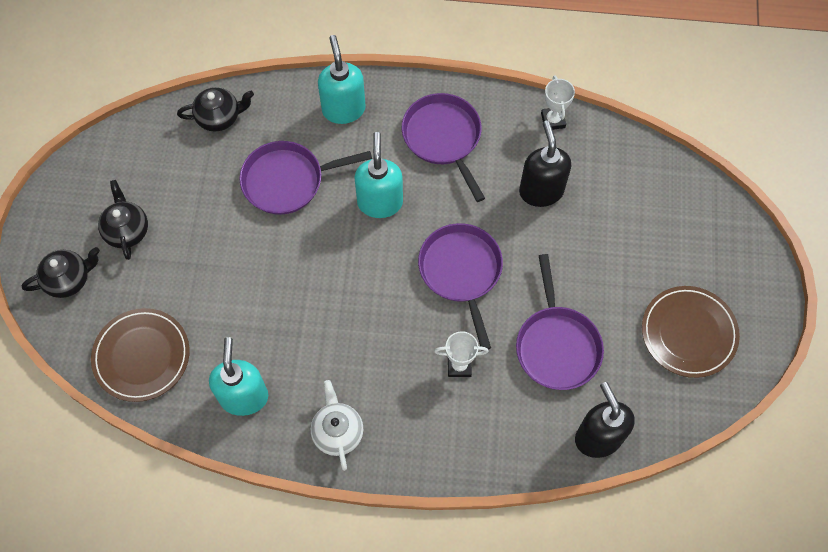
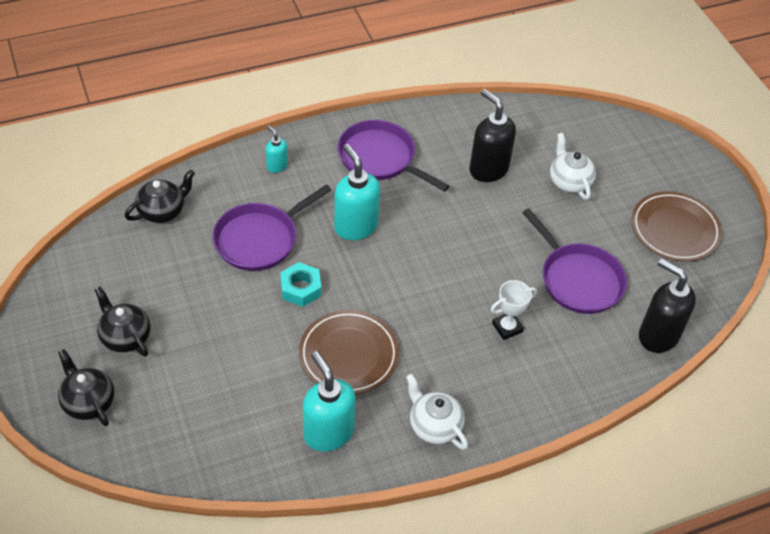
camera: 30 degrees left, 15 degrees down
(68, 279) = (88, 402): black teapot -> black teapot turned 75 degrees counterclockwise
(142, 356) = (205, 439): brown plate -> brown plate (348, 355)
(296, 246) = (300, 288): none -> turquoise nut
(343, 109) = (277, 166): turquoise soap dispenser -> turquoise soap dispenser, size x0.52
(461, 271) = (461, 254): purple pan -> none
(553, 120) = (463, 114): white trophy -> none
(614, 237) = (569, 181): none -> white teapot

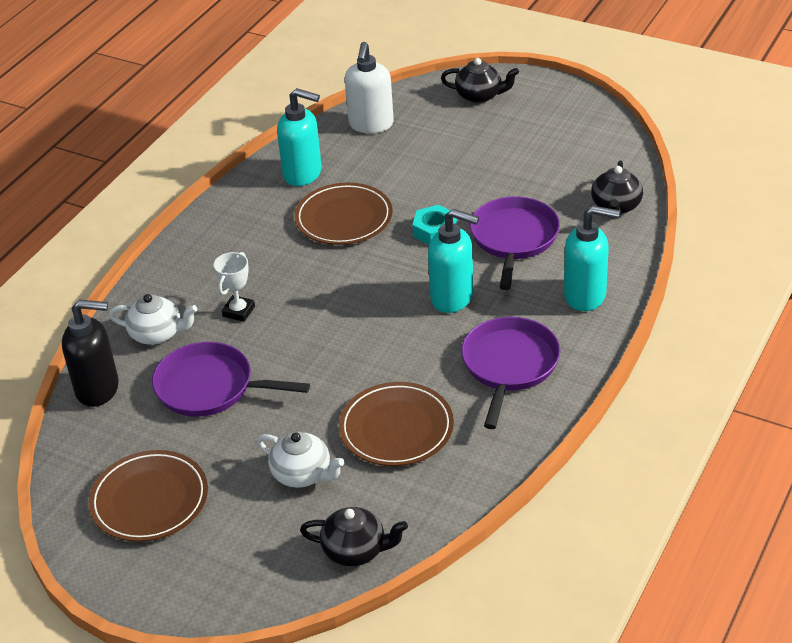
camera: 145 degrees right, 10 degrees down
(125, 336) = (512, 133): black teapot -> black teapot (355, 550)
(211, 446) = (371, 125): none -> white soap dispenser
(277, 166) = (585, 296): turquoise soap dispenser -> turquoise soap dispenser, size x1.94
(379, 158) = (509, 365): purple pan -> purple pan turned 75 degrees counterclockwise
(434, 425) = (232, 221): white teapot -> white teapot (157, 334)
(488, 169) = (396, 428): black soap dispenser -> brown plate

